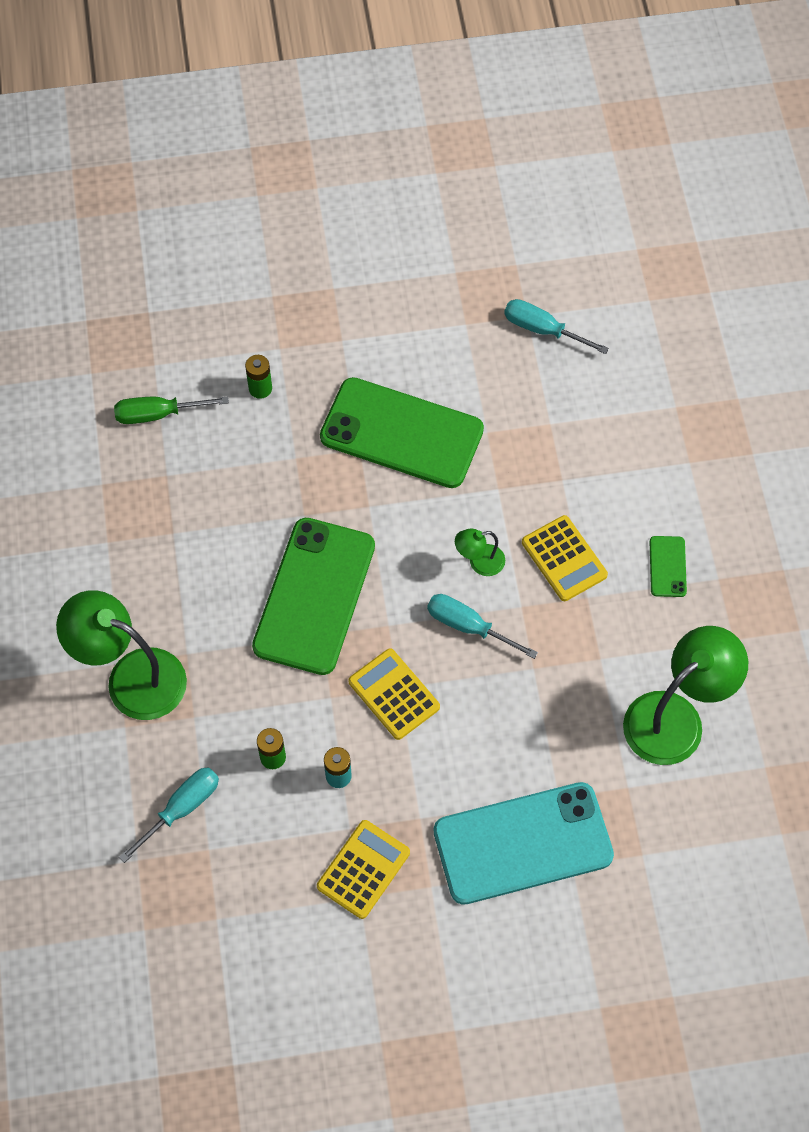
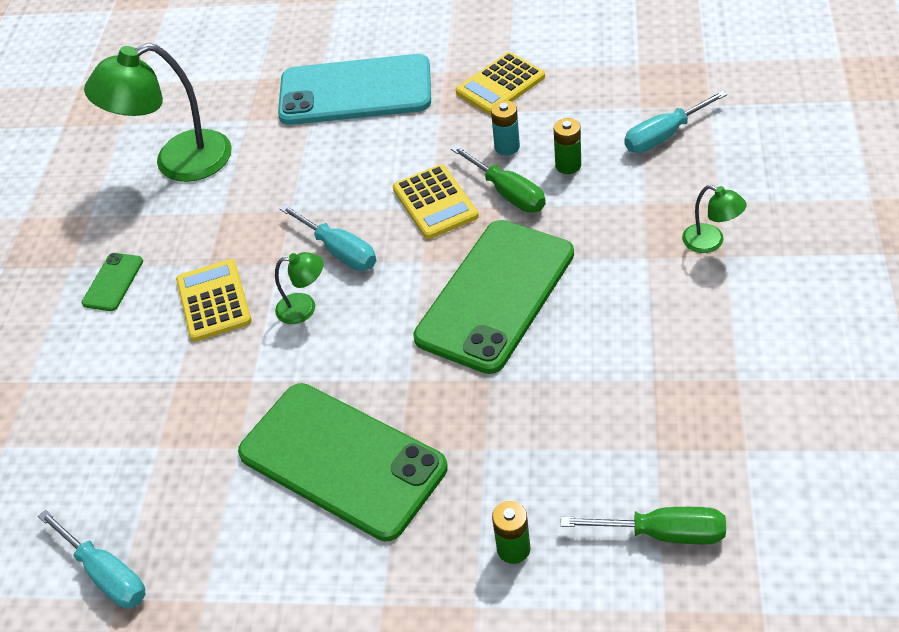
camera: 160 degrees left, 15 degrees down
(131, 677) = (711, 242): green lamp -> green lamp, size x0.47
(326, 714) = (508, 193): none -> green screwdriver

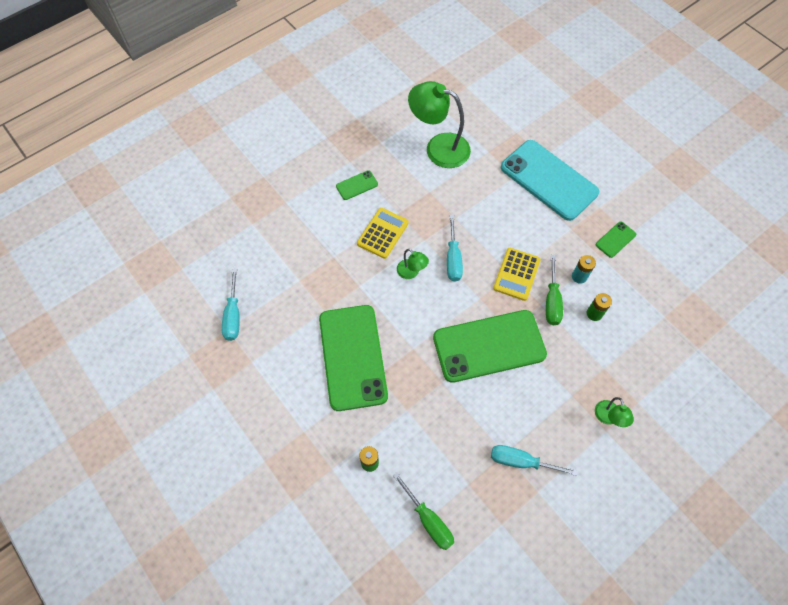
camera: 40 degrees right, 15 degrees up
(500, 85) = (615, 239): yellow calculator -> green phone
(664, 135) = (656, 343): turquoise screwdriver -> turquoise screwdriver (521, 461)

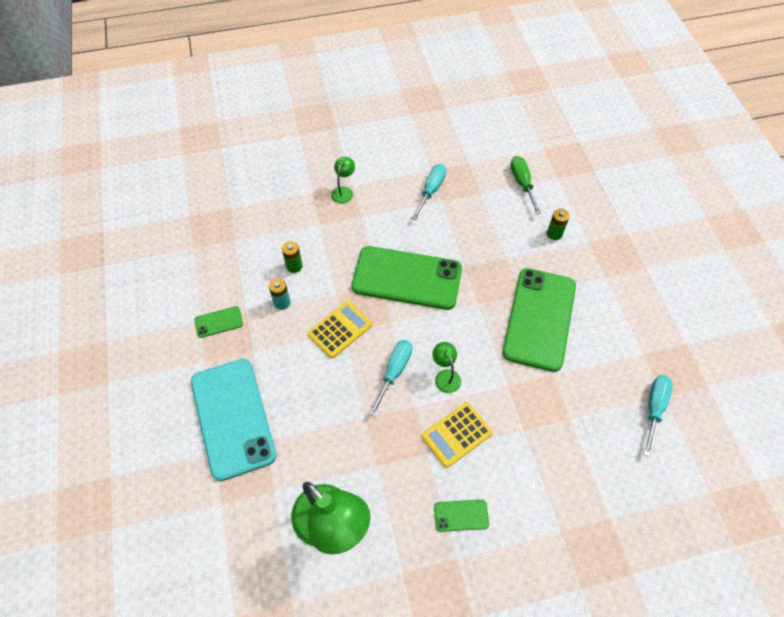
camera: 155 degrees left, 5 degrees down
(521, 461) = (431, 191): turquoise screwdriver -> turquoise screwdriver turned 105 degrees counterclockwise
(552, 301) = (324, 292): green screwdriver -> none

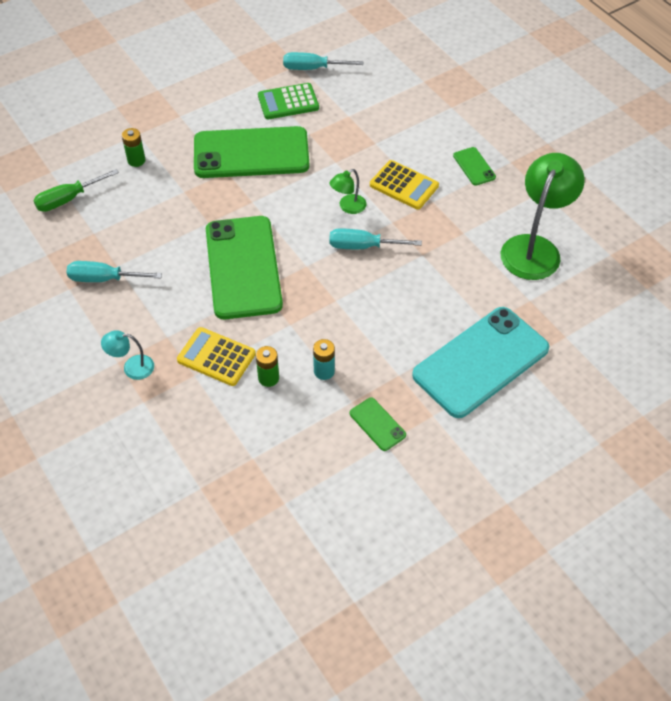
camera: 110 degrees left, 5 degrees down
(340, 330) = (335, 305): yellow calculator -> yellow calculator (216, 357)
(343, 191) = (132, 367): green lamp -> turquoise lamp
(605, 370) = (288, 102): none -> green calculator

